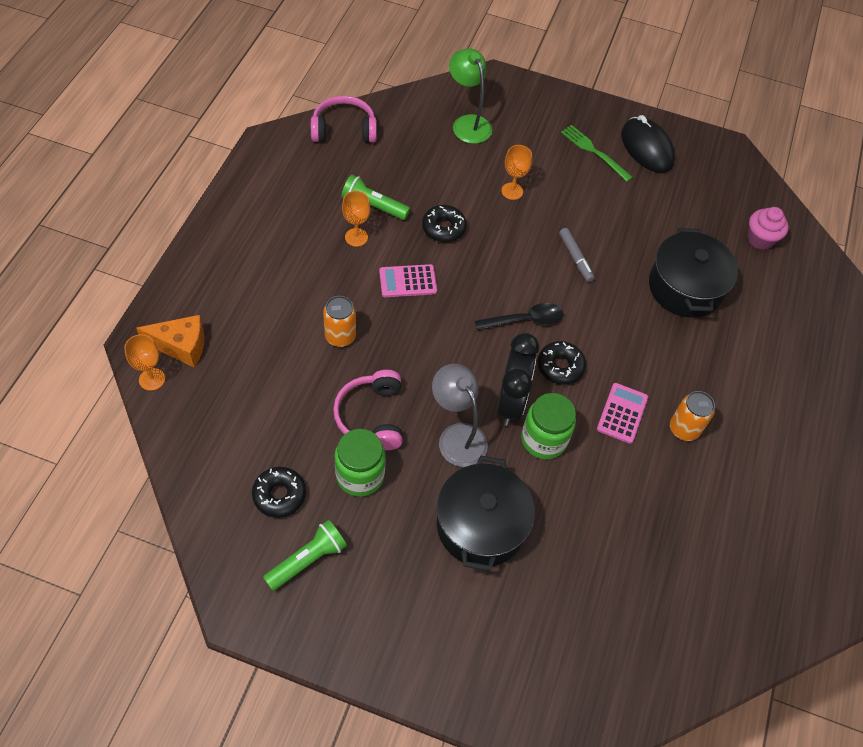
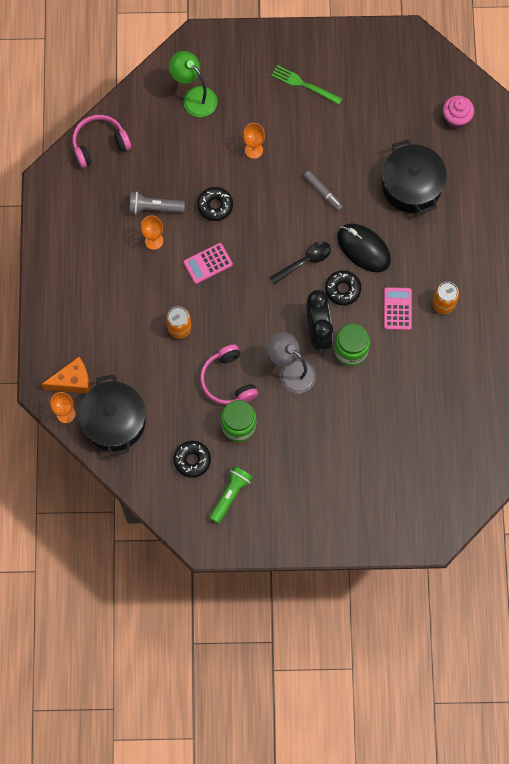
camera: 15 degrees left, 15 degrees up
(373, 206) = (154, 208): green flashlight -> grey flashlight
(480, 525) = (331, 428): black pot -> black pot (114, 421)
(646, 148) = (344, 64): black mouse -> black mouse (363, 249)

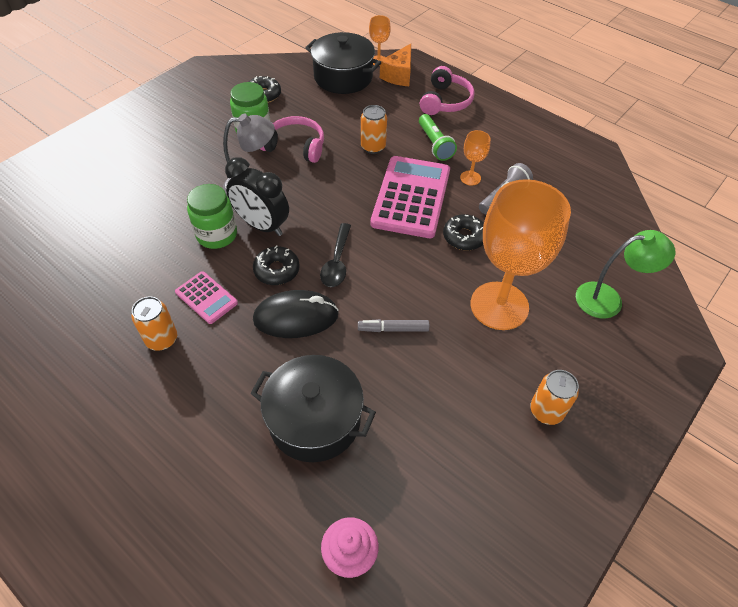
camera: 130 degrees right, 20 degrees down
(99, 144) = (607, 200): pink headphones -> pink headphones (445, 101)
(208, 263) = (411, 197): pink calculator -> pink calculator, size x2.00
(230, 495) = (212, 97): green flashlight -> green flashlight (434, 144)
(254, 150) = (499, 306): orange goblet -> orange goblet, size x2.37
(304, 84) = (546, 411): green fork -> orange can

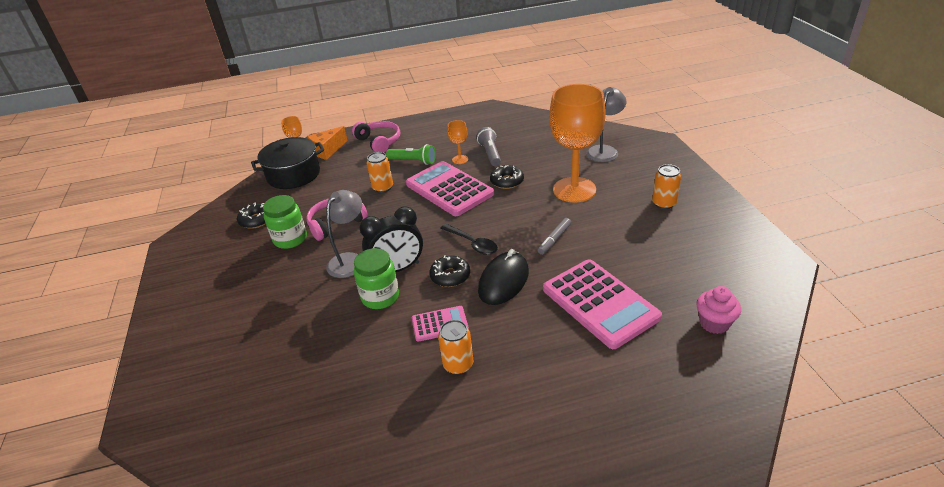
camera: 50 degrees left, 15 degrees down
(315, 420) = (600, 303): black pot -> pink calculator
(399, 75) = (327, 150): orange cheese -> orange cheese turned 75 degrees clockwise
(608, 299) = (604, 150): green lamp -> grey lamp

